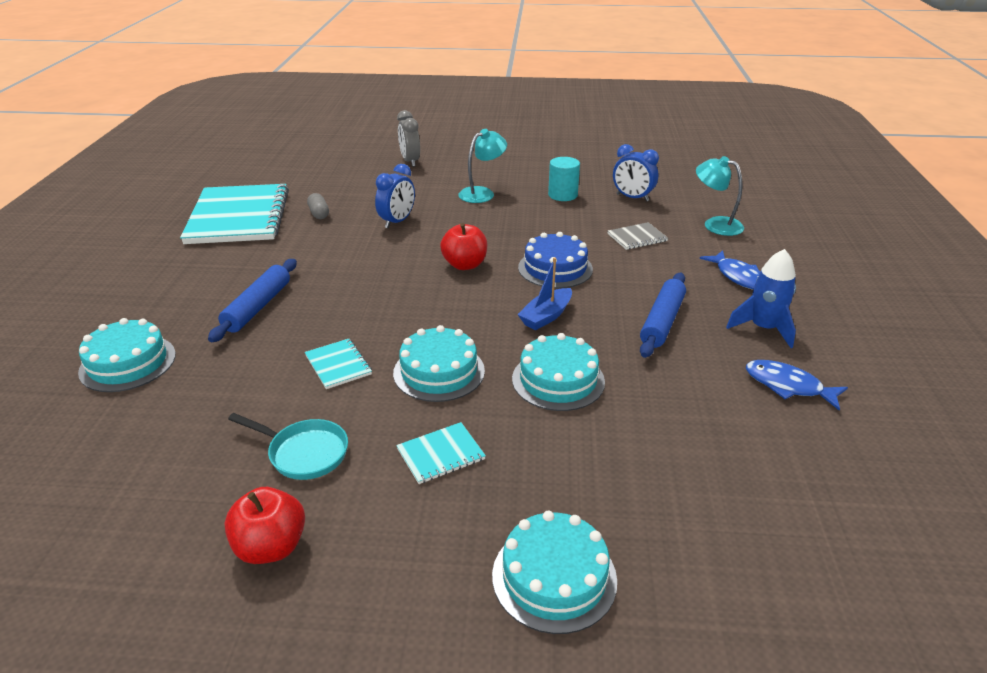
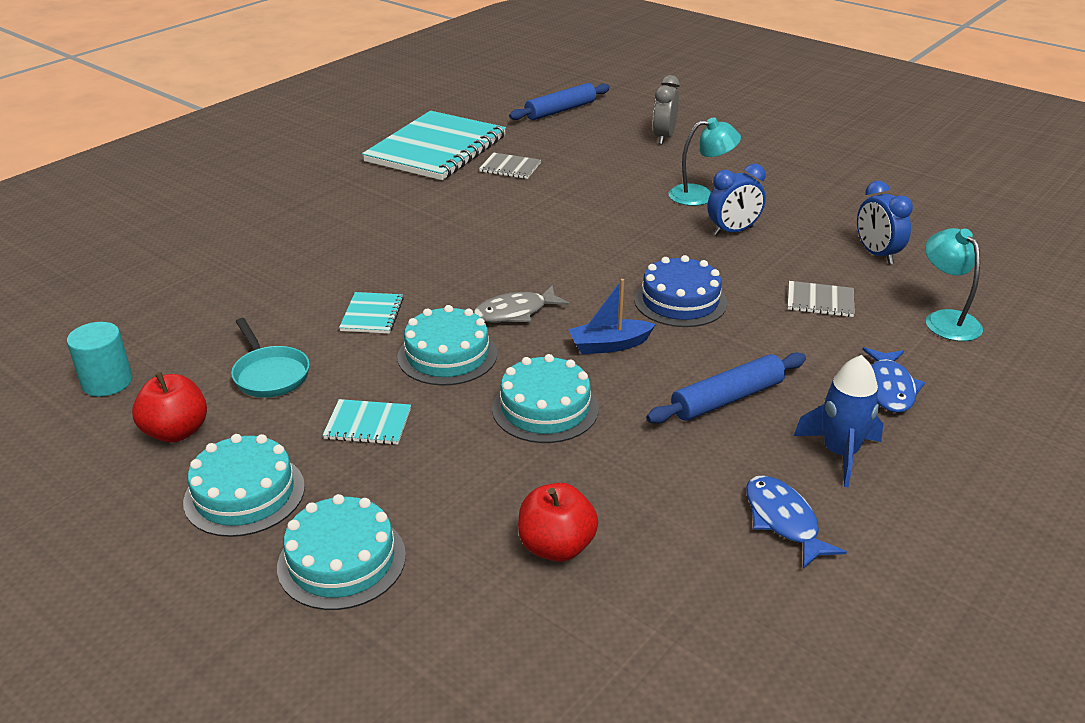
camera: 35 degrees right, 0 degrees up
(128, 363) = (225, 250): turquoise cake -> turquoise cake (244, 494)
(258, 307) = (364, 239): blue rolling pin -> blue rolling pin (560, 110)
(319, 213) = (510, 167): grey capsule -> grey notebook
(397, 222) = (575, 199): blue clock -> blue clock (733, 231)
(452, 319) = (515, 312): none -> grey fish
(465, 265) = (590, 265): red apple -> red apple (556, 547)
(562, 195) = (792, 225): turquoise cylinder -> turquoise cylinder (107, 382)

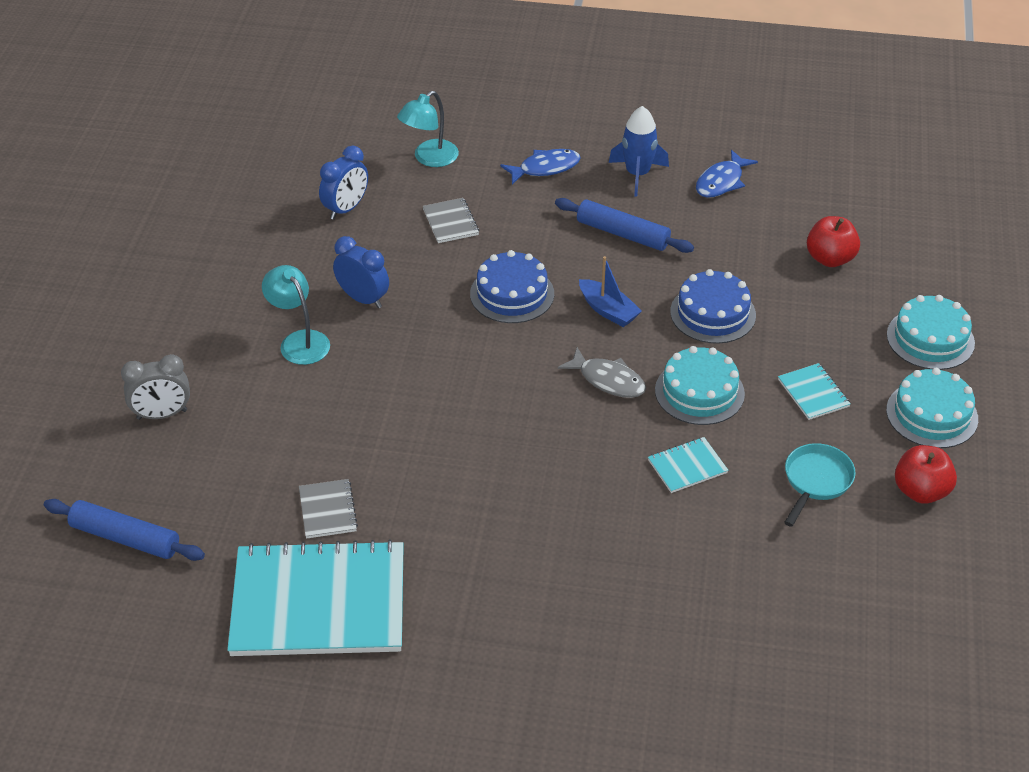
camera: 120 degrees left, 10 degrees up
(107, 382) = (919, 577): turquoise cylinder -> none
(545, 408) = (713, 313): turquoise cake -> blue cake

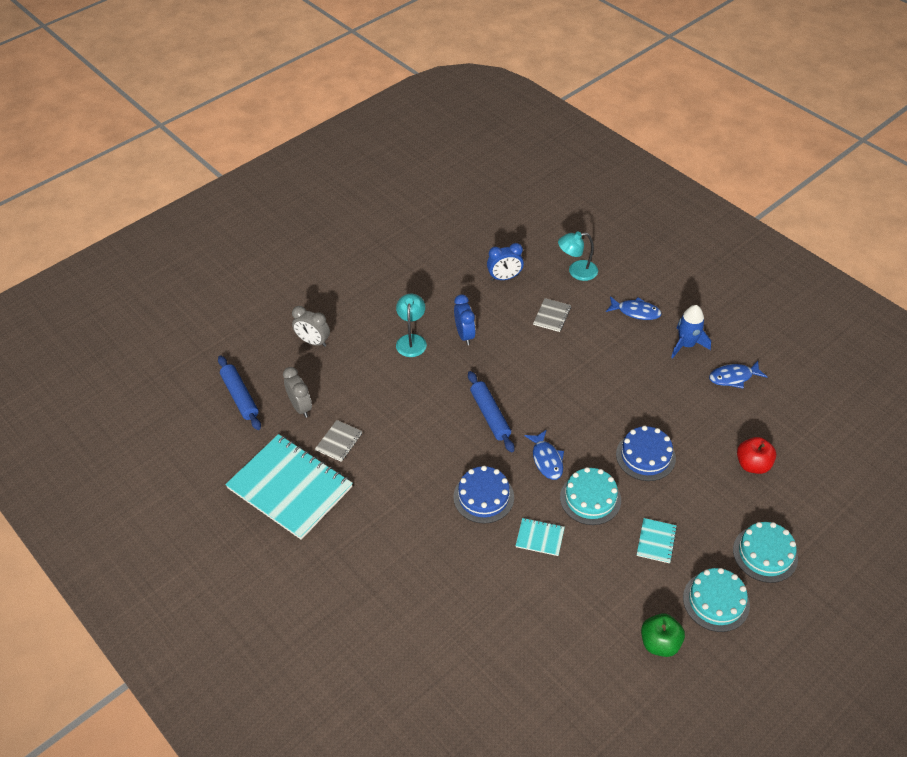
camera: 40 degrees right, 5 degrees up
(229, 501) = (300, 407): none -> grey clock
(512, 294) = (544, 377): blue cake -> blue cake (483, 497)
(608, 310) = (587, 418): blue boat -> none
(608, 380) = (546, 459): grey fish -> blue fish
(622, 234) = (641, 377): blue rolling pin -> blue rolling pin (490, 415)
(816, 481) = (603, 595): turquoise pan -> none
(921, 491) = (660, 643): red apple -> green apple

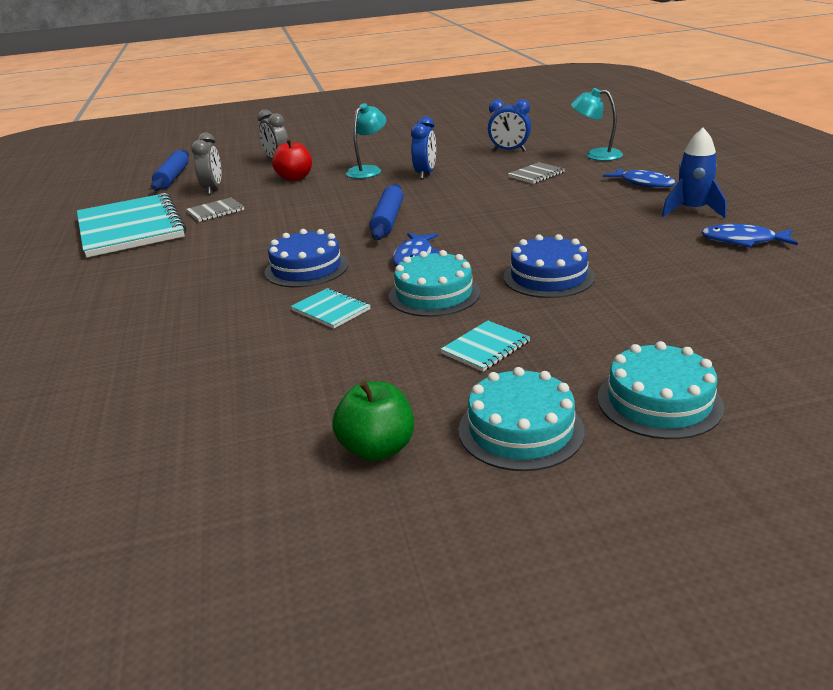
camera: 30 degrees right, 20 degrees down
(752, 464) = (712, 313): red apple -> red apple (295, 178)

